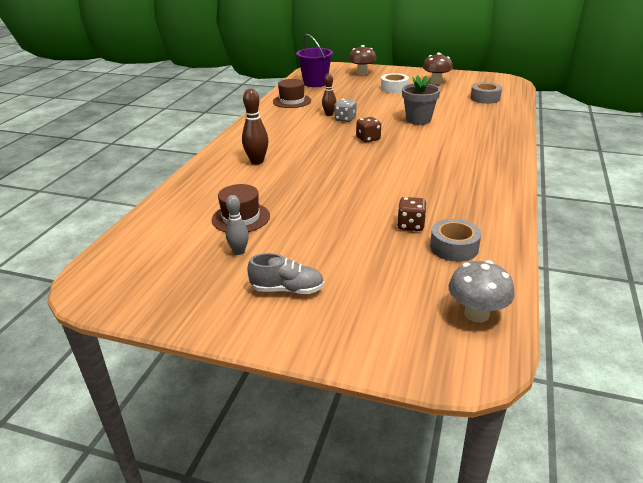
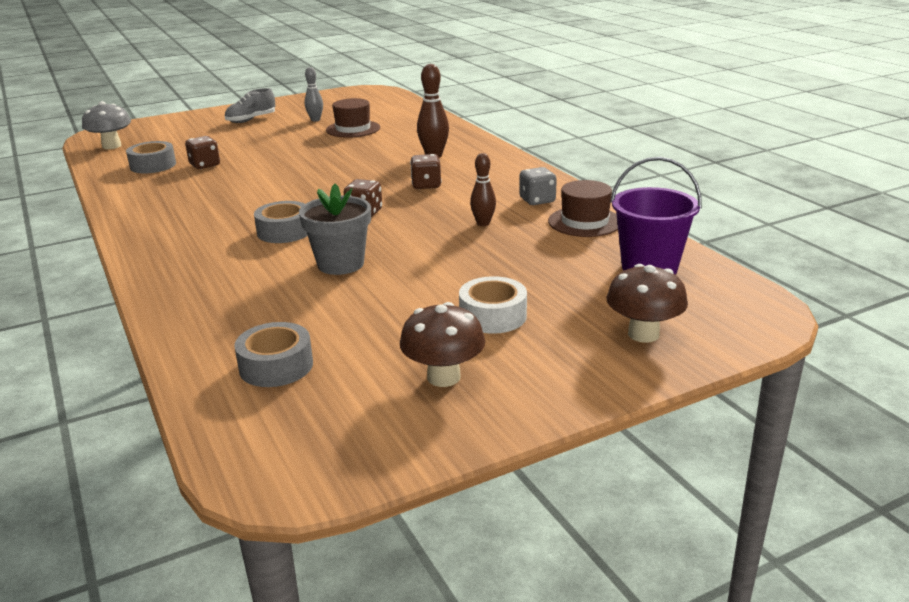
camera: 135 degrees right, 5 degrees down
(308, 142) = (426, 185): none -> brown dice
(345, 119) = (446, 225): grey dice -> grey dice (537, 200)
(422, 144) = (284, 231): none -> grey tape

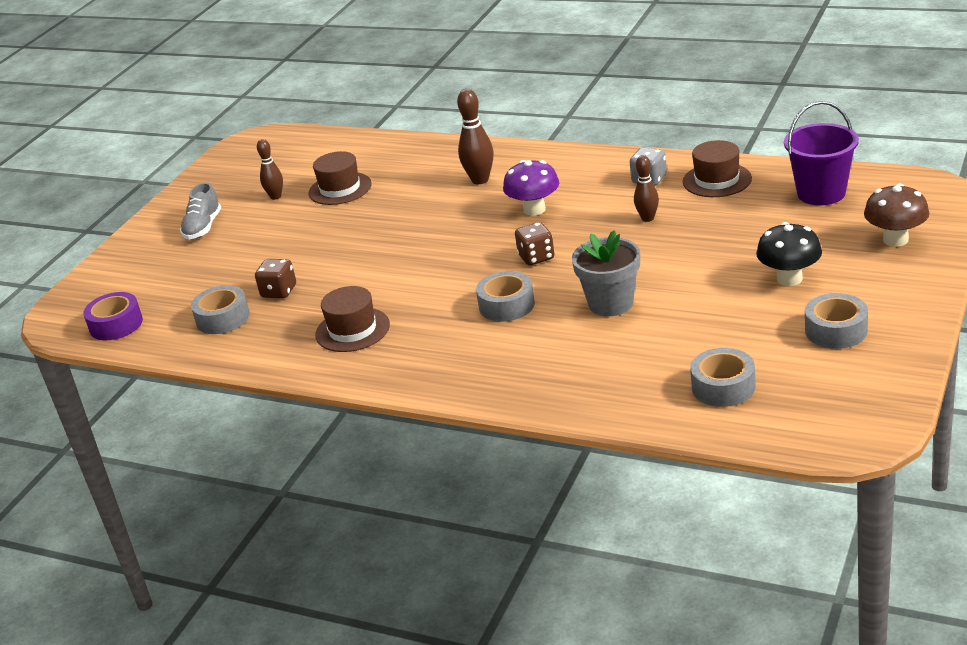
camera: 35 degrees left, 5 degrees up
(111, 146) = (116, 324): grey mushroom -> purple tape
(185, 202) = (352, 330): none -> brown hat
(315, 120) = (275, 196): grey bowling pin -> brown bowling pin
(426, 185) = (534, 209): brown dice -> purple mushroom
(443, 377) = (836, 330): brown mushroom -> grey tape
(493, 316) = (789, 279): white tape -> black mushroom

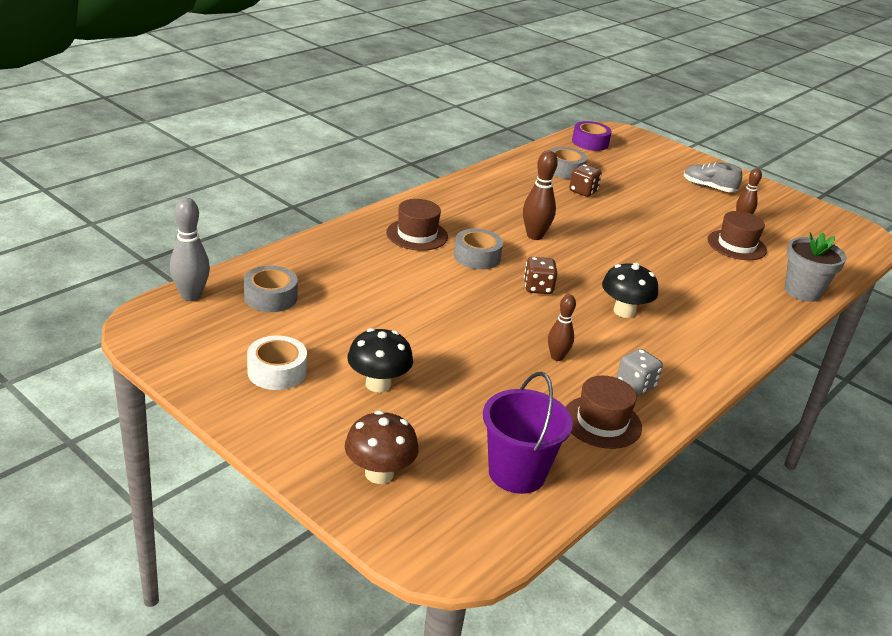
camera: 100 degrees right, 0 degrees up
(352, 330) = (504, 201): brown hat -> brown hat (417, 235)
(480, 180) = (705, 304): brown bowling pin -> brown bowling pin (534, 236)
(534, 209) = (624, 311): purple mushroom -> black mushroom
(611, 303) = (433, 294): grey flower pot -> grey flower pot (802, 291)
(779, 434) = (191, 296): none -> grey bowling pin
(836, 330) = (277, 371): grey tape -> white tape

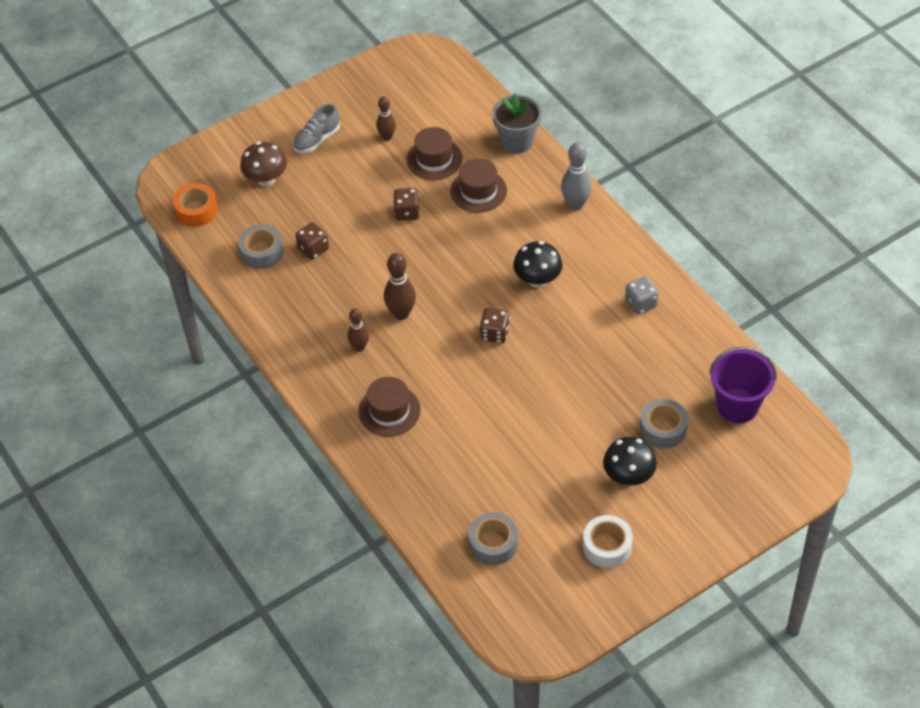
camera: 70 degrees left, 20 degrees up
(191, 296) = (485, 607): grey bowling pin -> grey bowling pin (575, 204)
(379, 473) = (734, 490): brown mushroom -> brown mushroom (266, 179)
(477, 257) = (436, 369): grey tape -> grey tape (663, 429)
(557, 357) = (600, 346): brown bowling pin -> brown bowling pin (359, 347)
(590, 142) = (196, 210): purple tape -> orange tape
(602, 422) = (684, 338): brown hat -> brown hat (478, 191)
(658, 234) = (407, 212): none -> brown dice

